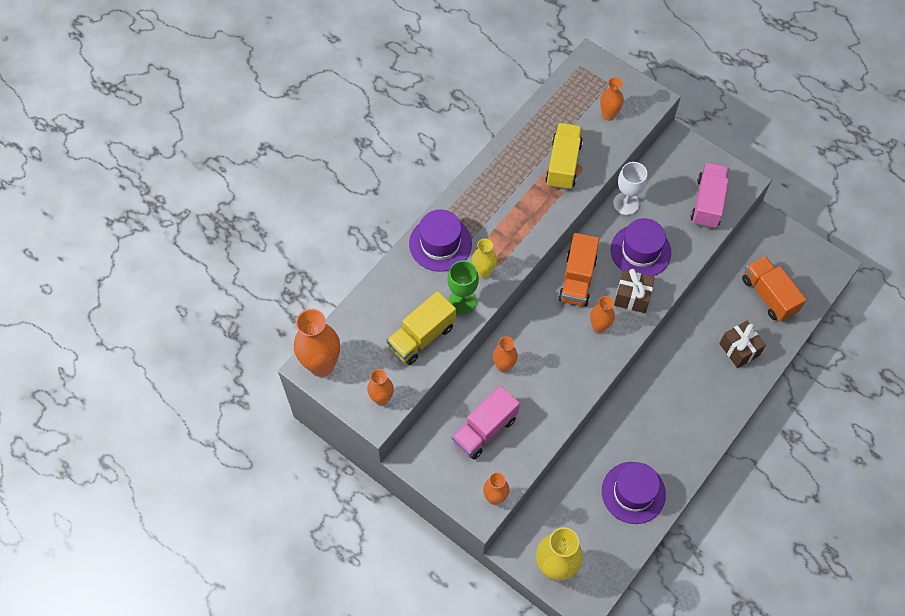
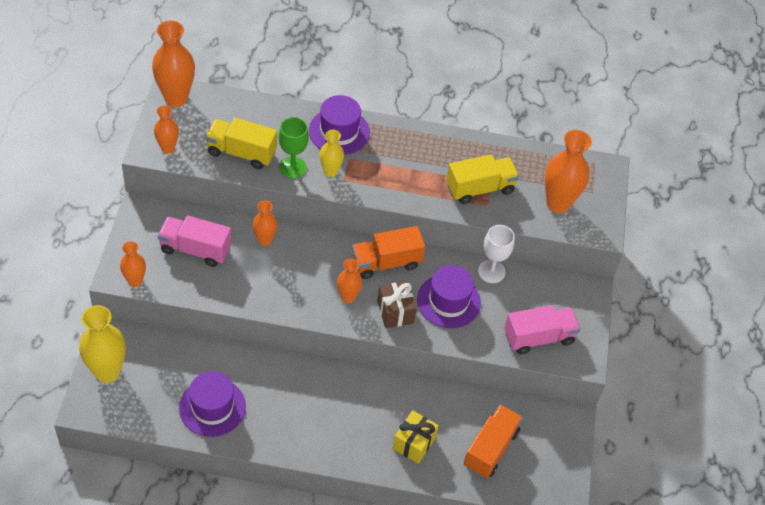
camera: 55 degrees right, 10 degrees down
(608, 115) = (558, 203): orange vase -> orange vase, size x1.75
(739, 349) = (414, 443): brown gift -> yellow gift

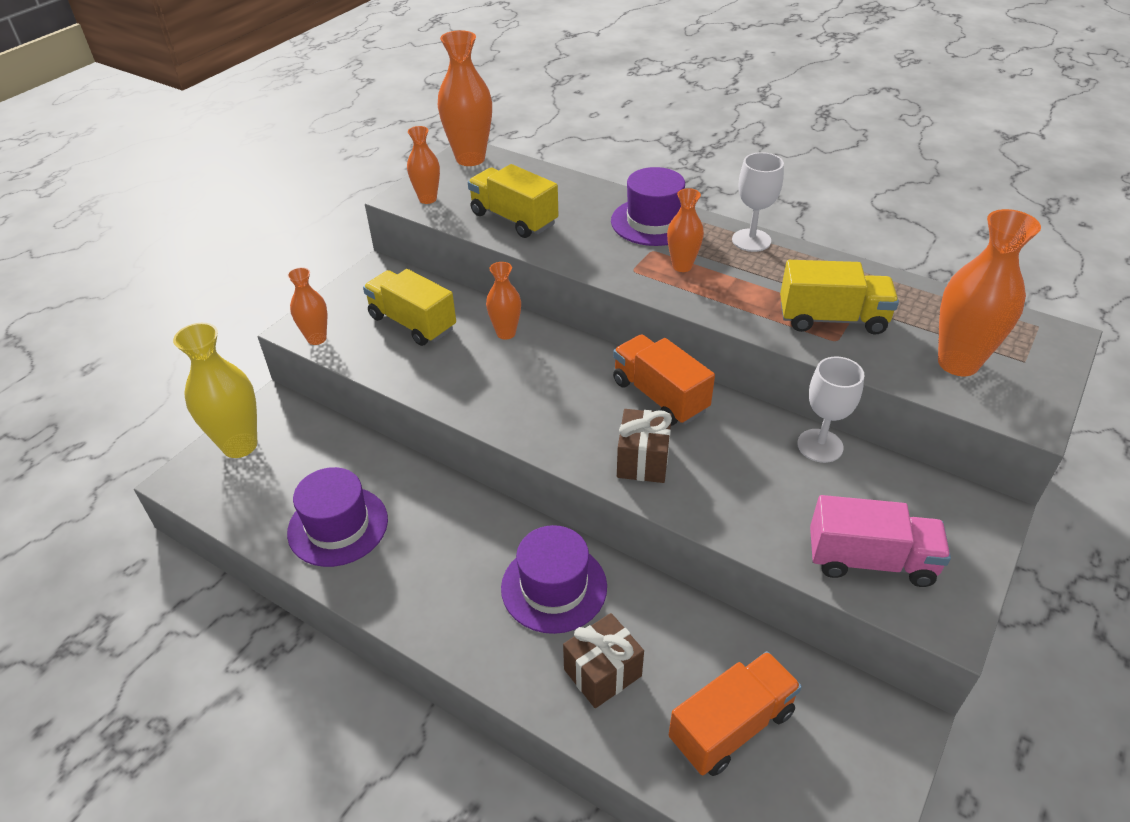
camera: 30 degrees right, 10 degrees down
(195, 249) = (412, 323): pink truck -> yellow truck
(292, 167) = (570, 245): green goblet -> none
(330, 171) = (618, 258): yellow vase -> none
(348, 297) = (582, 424): orange vase -> orange vase (682, 266)
(386, 262) = (659, 396): orange truck -> orange truck turned 45 degrees clockwise
(409, 133) = (751, 240): none -> white goblet
(414, 443) = (602, 672): yellow gift -> brown gift
(448, 301) = (733, 468): purple hat -> purple hat (554, 587)

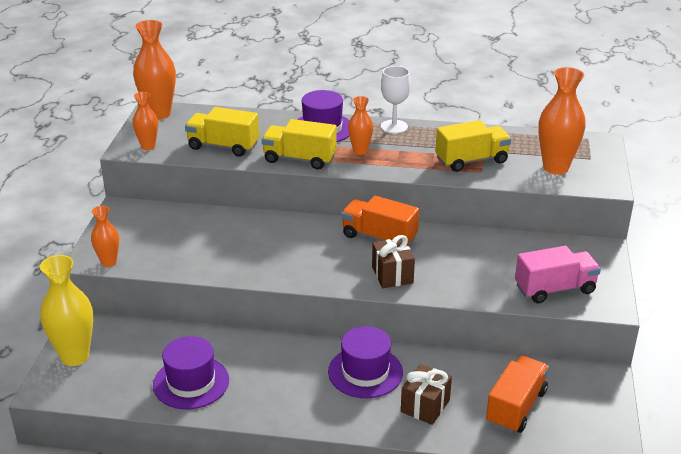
camera: 25 degrees left, 10 degrees down
(412, 323) = (175, 235): yellow truck -> yellow truck (299, 159)
(506, 333) = (249, 226): orange vase -> none
(820, 446) = (493, 239): white goblet -> none

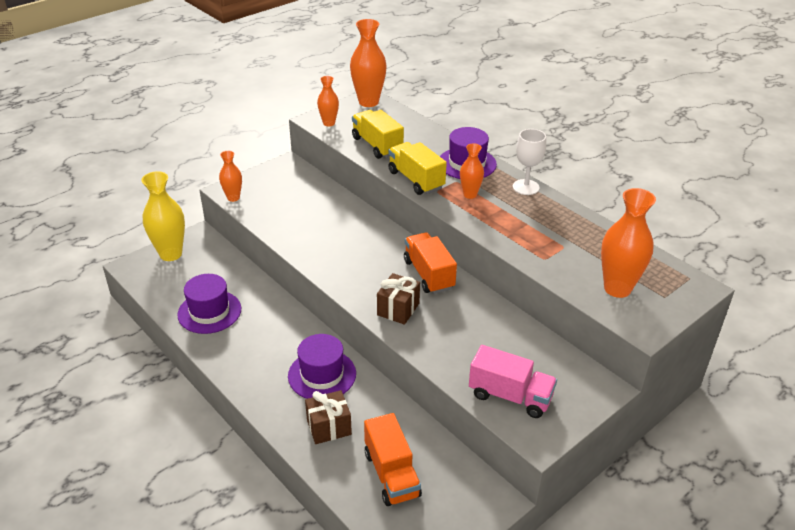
camera: 40 degrees right, 5 degrees up
(471, 160) = (550, 245): yellow truck -> none
(516, 407) = (391, 474): orange truck -> orange truck turned 90 degrees clockwise

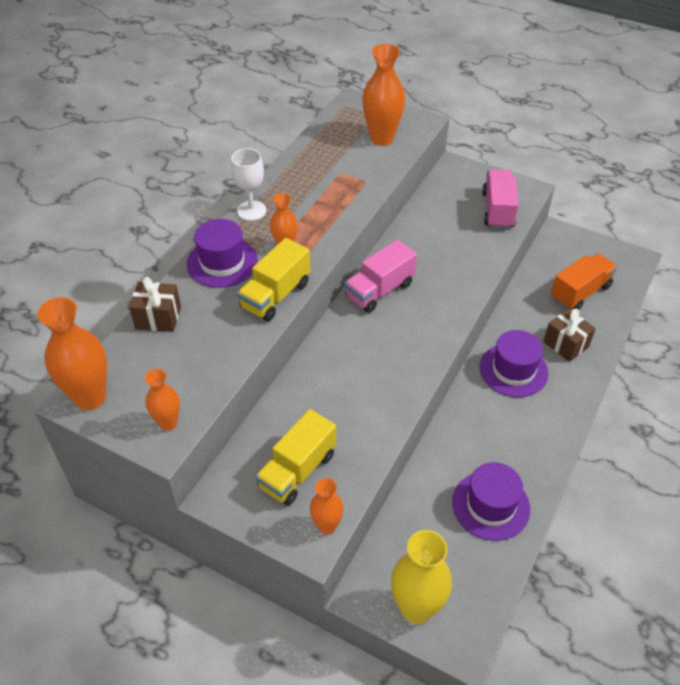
camera: 110 degrees left, 10 degrees up
(377, 145) = (211, 352): yellow truck -> yellow truck (297, 470)
(398, 309) = (442, 299): brown gift -> brown gift (158, 318)
(429, 274) = (379, 290): orange truck -> pink truck

